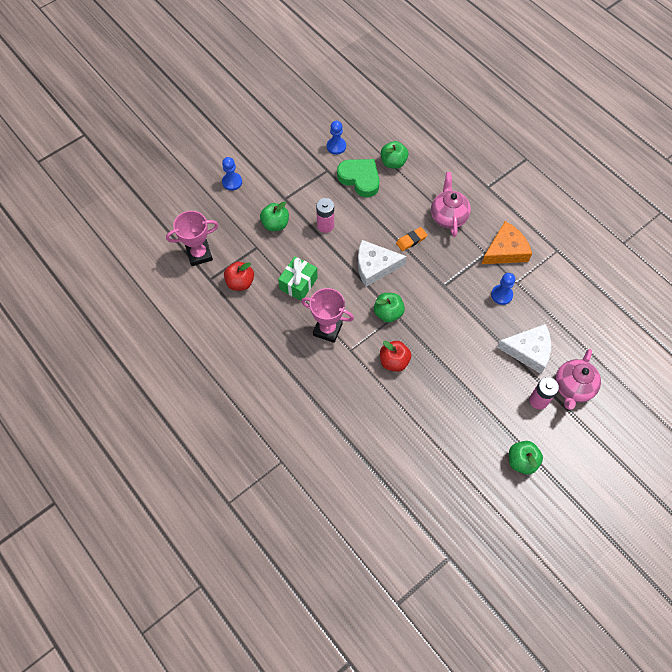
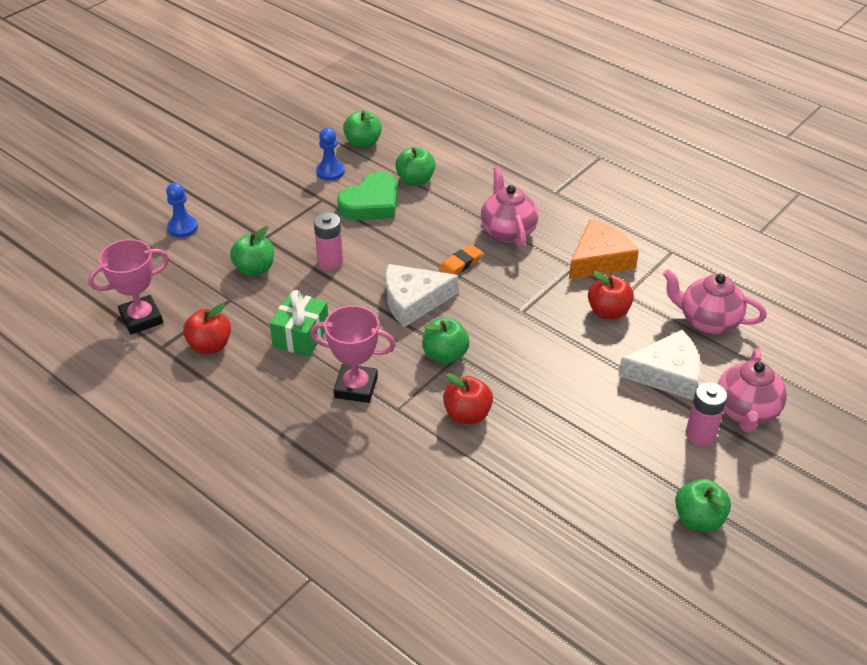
camera: 10 degrees left, 20 degrees down
(360, 179) = (371, 203): green heart -> green heart turned 105 degrees clockwise
(362, 123) = (363, 143): none -> green apple
(501, 295) = (608, 312): blue pawn -> red apple
(566, 313) = (707, 321): none -> pink teapot

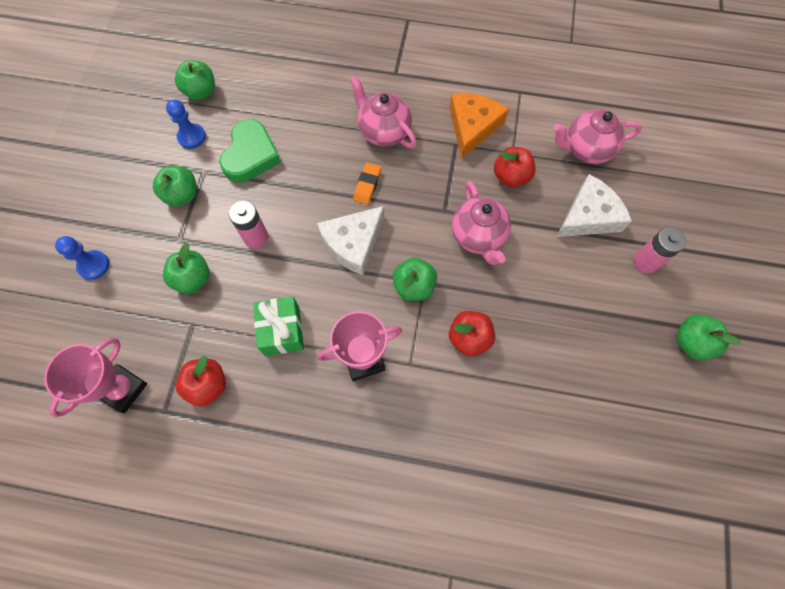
camera: 30 degrees left, 25 degrees up
(415, 180) = (273, 112): green apple -> green apple (182, 195)
(746, 411) = (662, 222): pink teapot -> pink teapot (478, 236)

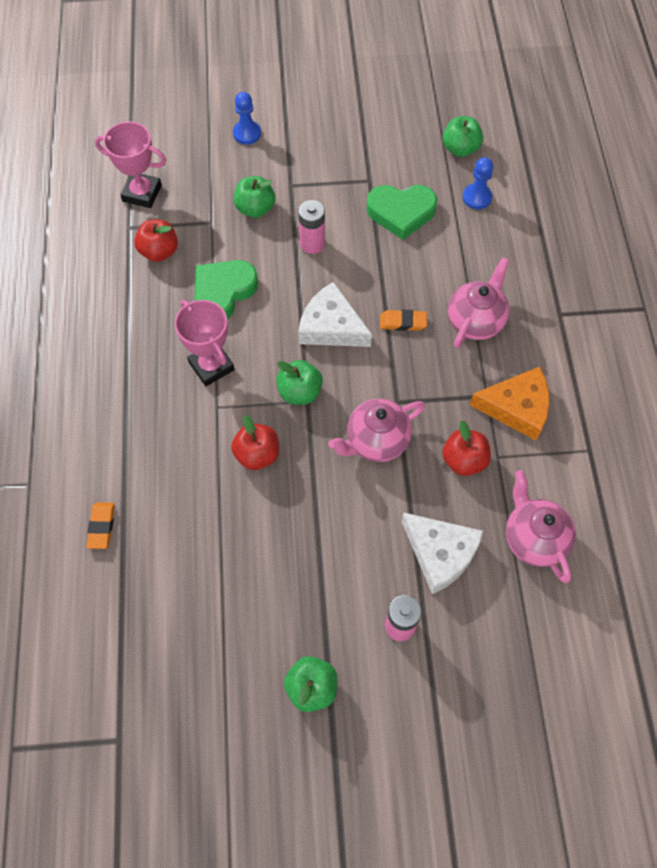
camera: 75 degrees right, 5 degrees down
(182, 195) = (337, 172): green apple -> none
(192, 137) = (404, 159): blue pawn -> blue pawn (477, 197)
(282, 331) = (223, 292): green gift -> green heart
(514, 503) = (101, 526): none -> orange eraser

